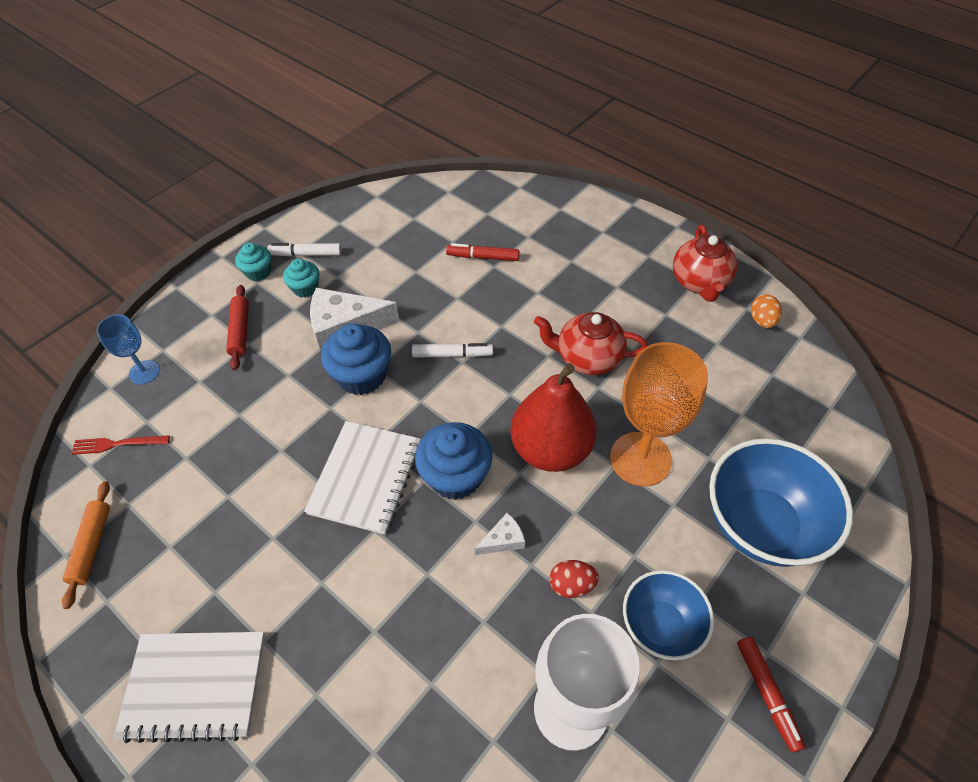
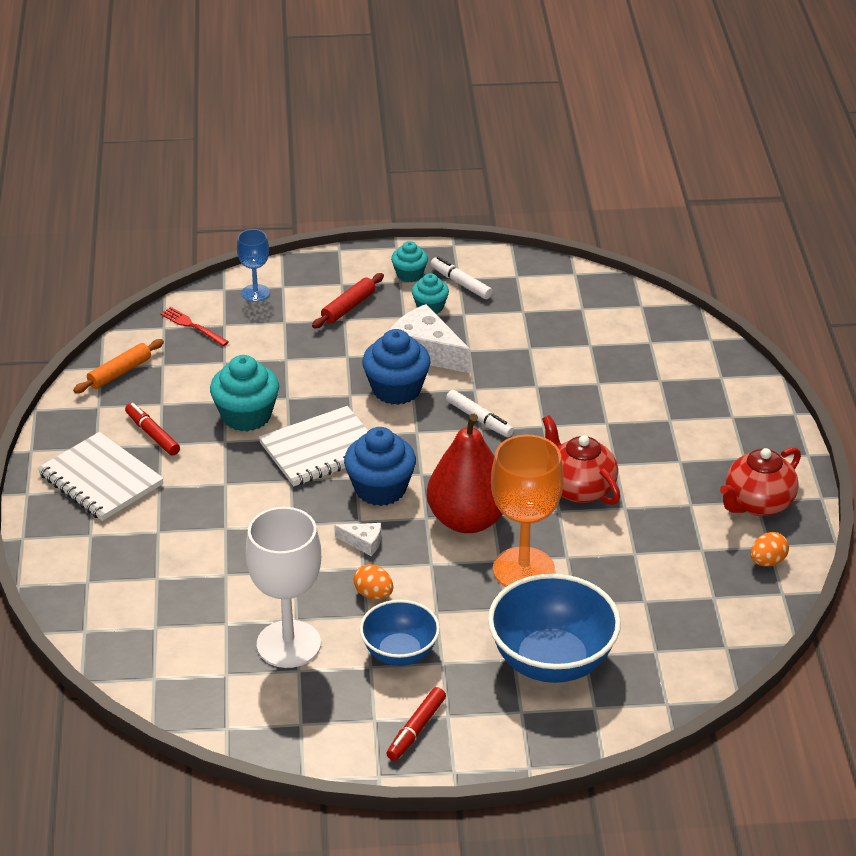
camera: 45 degrees right, 15 degrees down
(264, 496) = (246, 416): none -> turquoise cupcake
(483, 257) = (598, 371): red marker -> red marker (152, 434)
(571, 585) = (373, 594): red egg -> orange egg

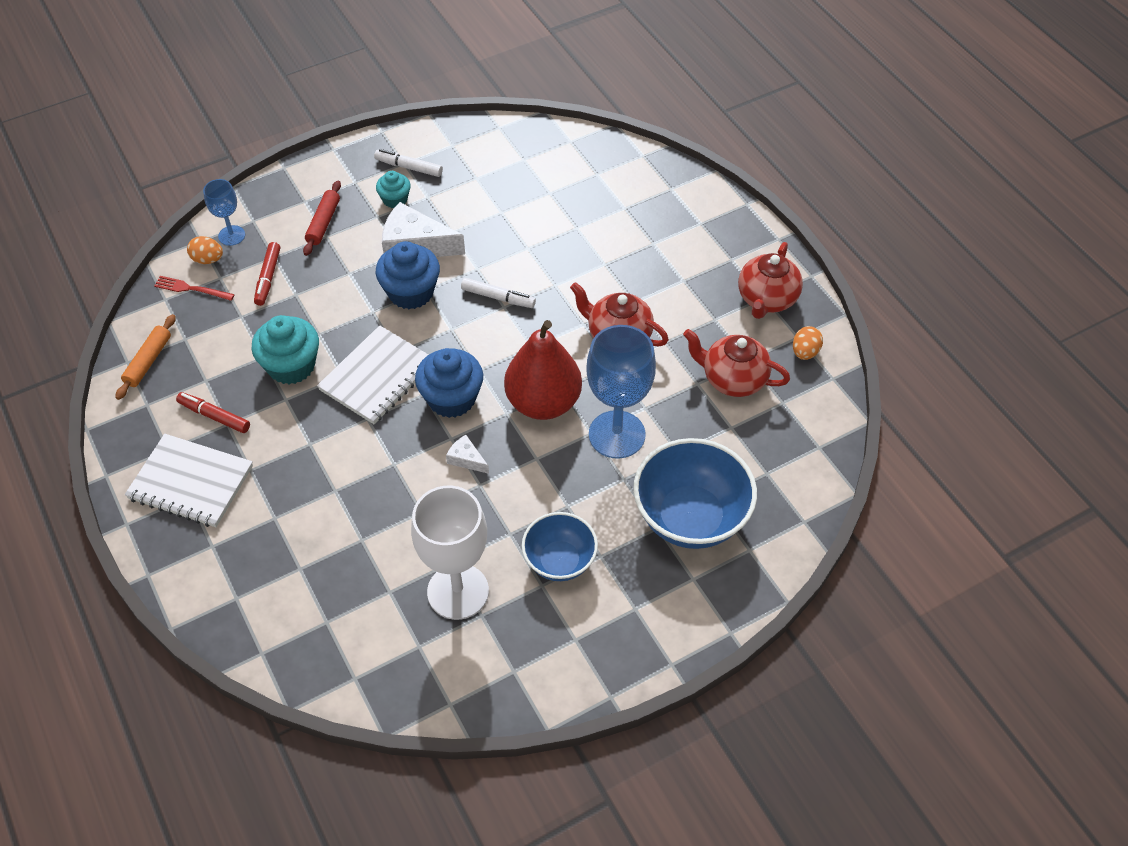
camera: 25 degrees left, 15 degrees up
(363, 542) = (466, 459): white cheese -> white cheese turned 135 degrees counterclockwise
(373, 594) = (504, 509): orange egg -> orange egg (208, 259)
(409, 274) = (359, 172): turquoise cupcake -> none
(416, 729) = (616, 634): red marker -> red marker (268, 278)
(523, 569) = (617, 434): orange goblet -> blue goblet
(674, 561) = (732, 379): none -> red teapot

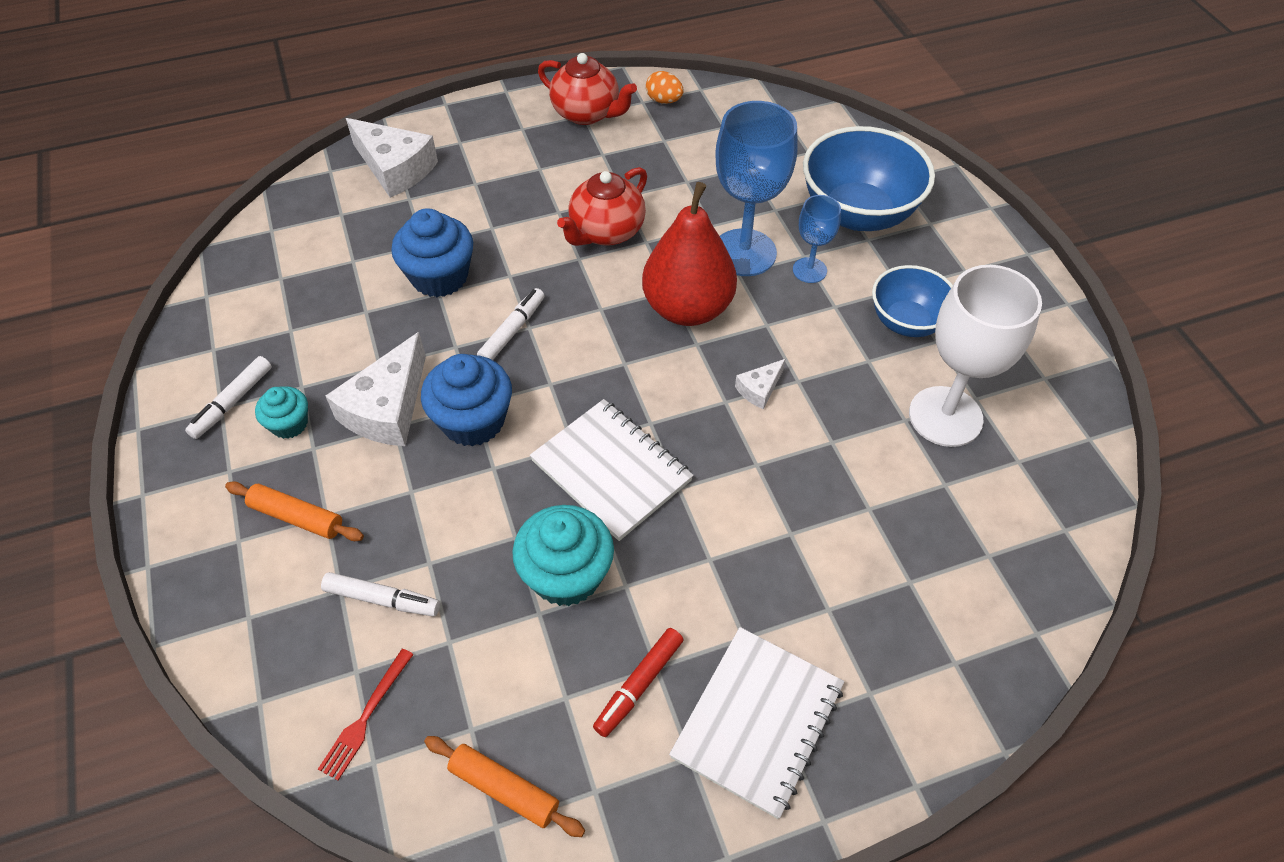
camera: 80 degrees left, 0 degrees up
(208, 259) = (309, 689): orange egg -> none
(231, 235) = (269, 650): blue goblet -> blue goblet (809, 270)
(268, 278) = (382, 599): red marker -> white marker
(323, 223) = (296, 517): red rolling pin -> orange rolling pin
(451, 398) = (664, 394): blue cupcake -> blue cupcake (439, 277)
(656, 191) = (395, 168): none -> white cheese
(732, 379) = (687, 155): red teapot -> none

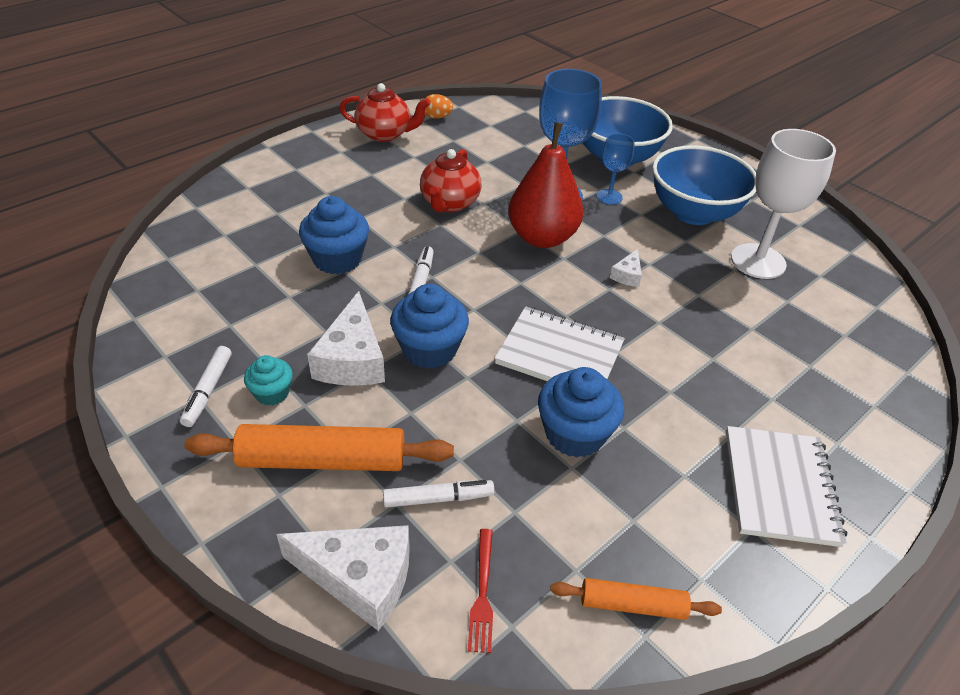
camera: 25 degrees left, 10 degrees down
(296, 517) = (322, 460): orange rolling pin -> orange rolling pin, size x1.78
(395, 168) = (252, 195): white cheese -> white cheese (359, 578)
(566, 575) = (574, 434): turquoise cupcake -> blue cupcake
(639, 685) = (681, 492): red marker -> none
(907, 322) = (693, 213): blue bowl -> blue bowl, size x1.64

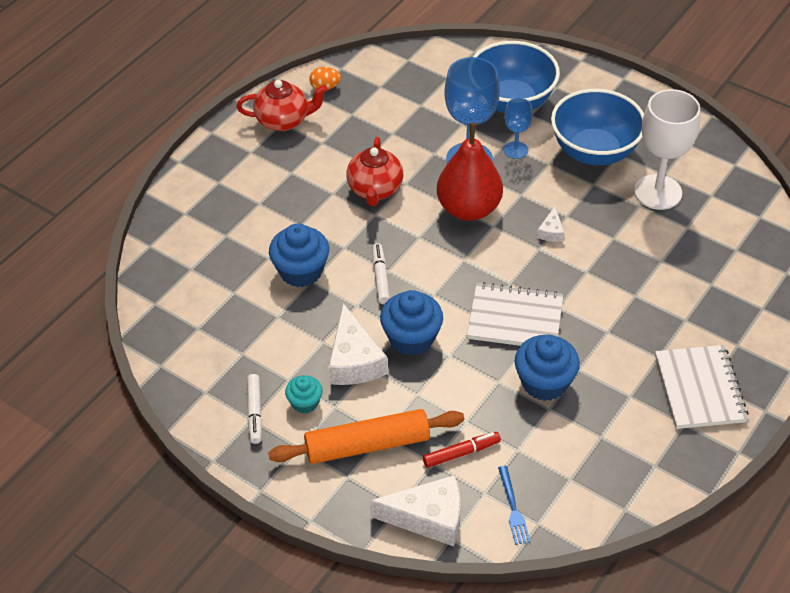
camera: 10 degrees left, 5 degrees up
(438, 498) = (461, 453): white marker -> red marker
(482, 593) = (513, 508): red fork -> blue fork
(632, 605) = (613, 492): orange rolling pin -> none

